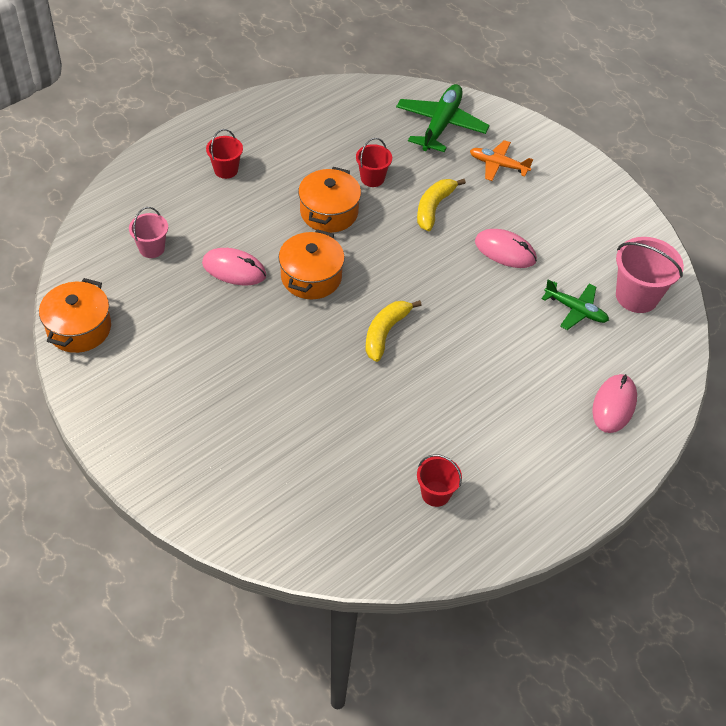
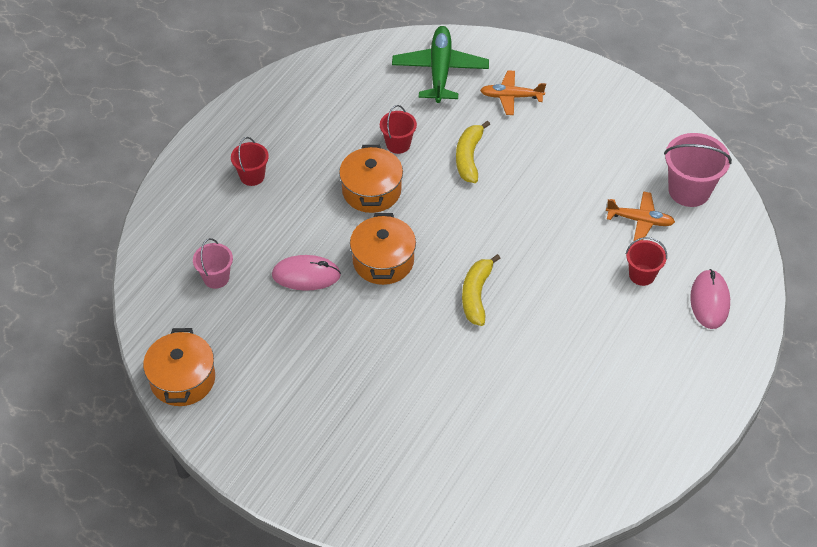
camera: 15 degrees left, 0 degrees up
(435, 493) = (586, 433): red bucket -> red bucket (642, 275)
(505, 251) = (553, 181): pink mouse -> none
(576, 310) = (640, 220): green plane -> orange plane

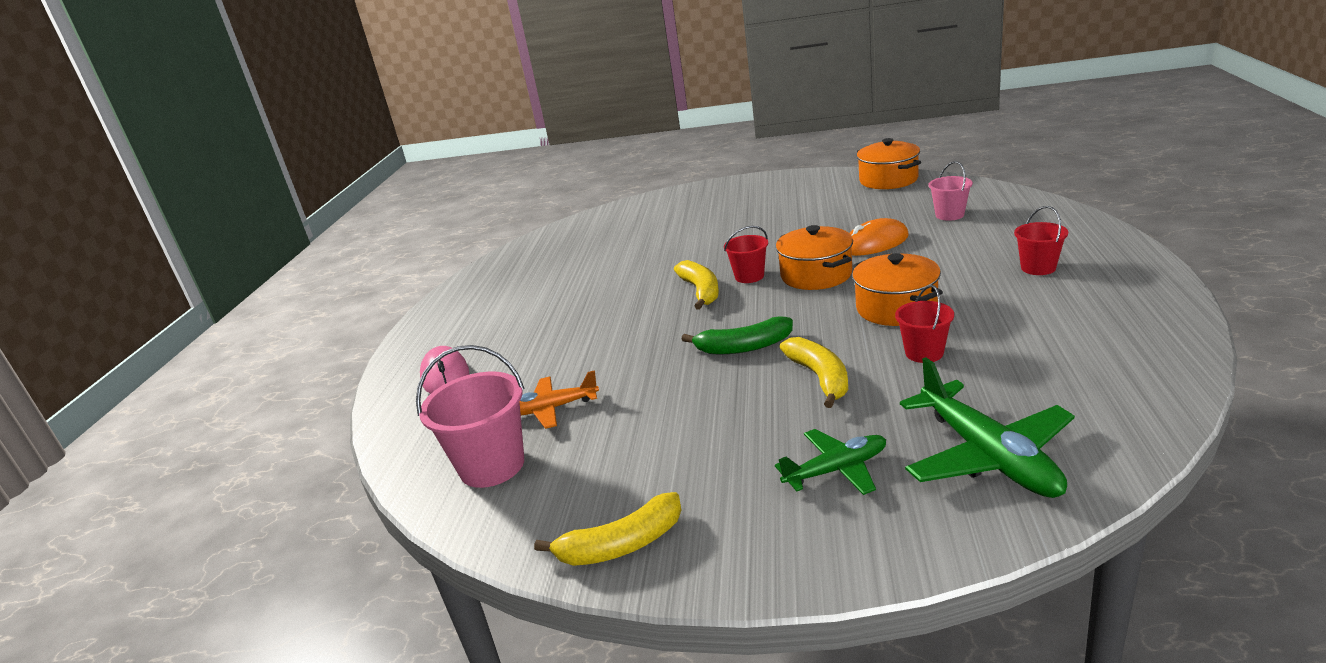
camera: 160 degrees right, 25 degrees down
(306, 275) = (875, 243): pink mouse -> orange mouse
(491, 209) = (743, 347): none -> green banana
(511, 97) = (836, 470): orange plane -> green plane
(634, 107) = (621, 545): none -> yellow banana
(642, 275) = (531, 366): red bucket -> red bucket (749, 276)

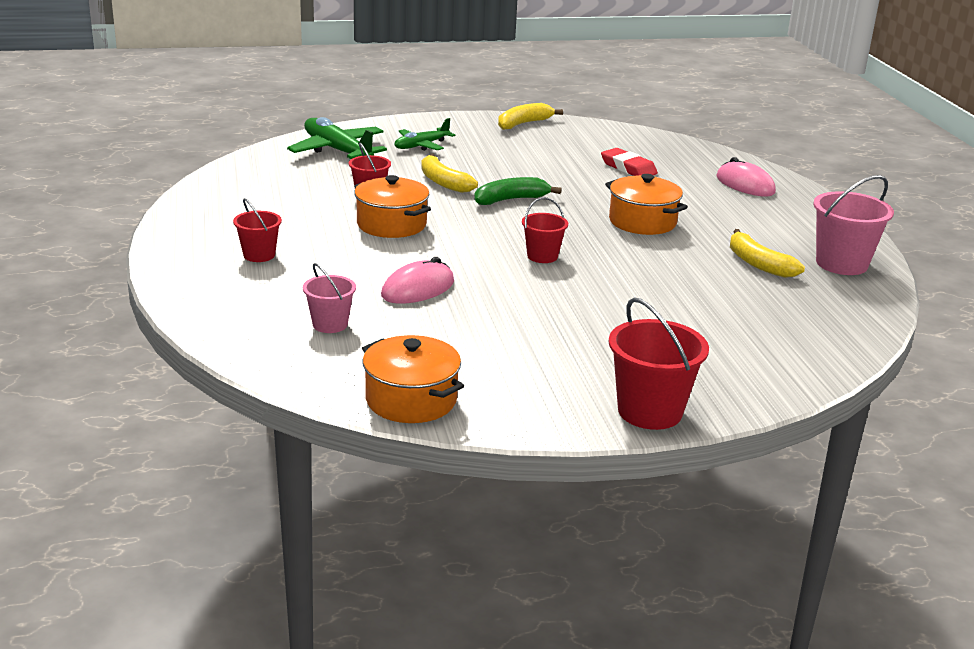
camera: 155 degrees right, 0 degrees up
(492, 466) = (633, 145): pink bucket -> pink bucket (841, 264)
(551, 409) = (628, 168): orange plane -> red eraser
(701, 291) = (583, 243): yellow banana -> yellow banana (758, 264)
(744, 183) = (649, 411): none -> red bucket
(816, 275) = (473, 255): orange pot -> orange pot (642, 222)
(875, 243) = (418, 289): orange mouse -> pink mouse

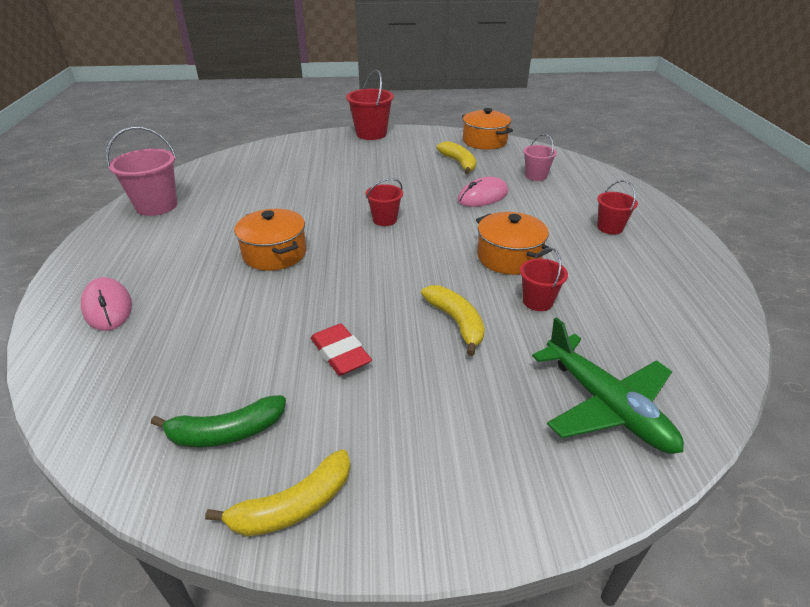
camera: 170 degrees left, 10 degrees up
(421, 146) = (484, 419): green plane -> none
(511, 200) = (387, 289): green banana -> green banana (226, 432)
(628, 168) = (215, 347): red eraser -> red eraser (340, 353)
(758, 264) = (221, 208): yellow banana -> yellow banana (459, 163)

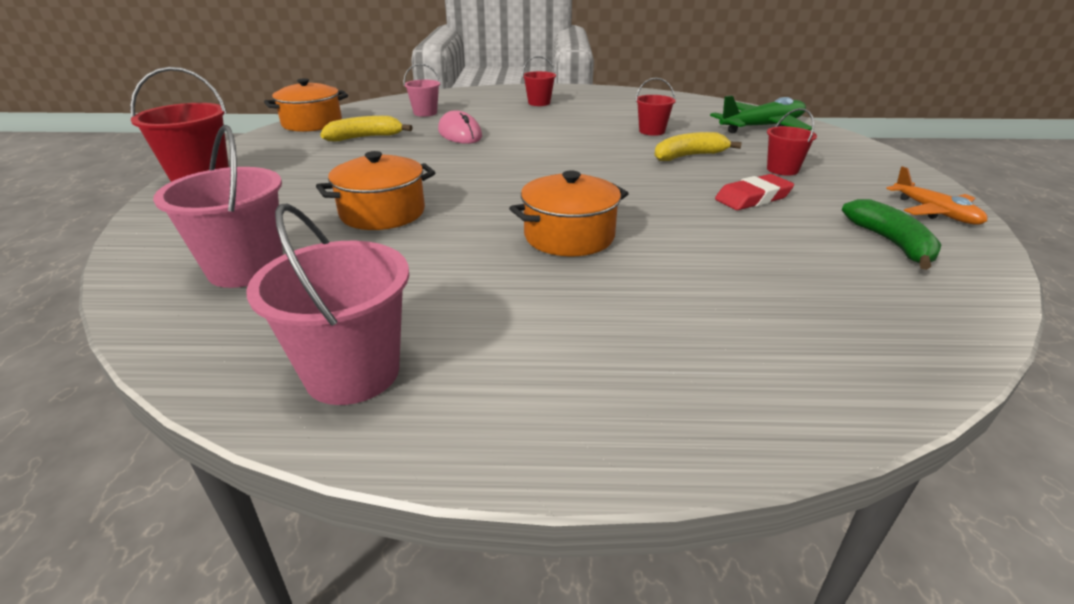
camera: 85 degrees left, 5 degrees down
(108, 307) = (729, 362): pink mouse -> none
(256, 168) = (246, 269): none -> pink bucket
(293, 506) = (935, 212): yellow banana -> orange plane
(385, 220) = (495, 176): red bucket -> red bucket (782, 170)
(508, 257) = (584, 134): orange pot -> orange pot (382, 213)

